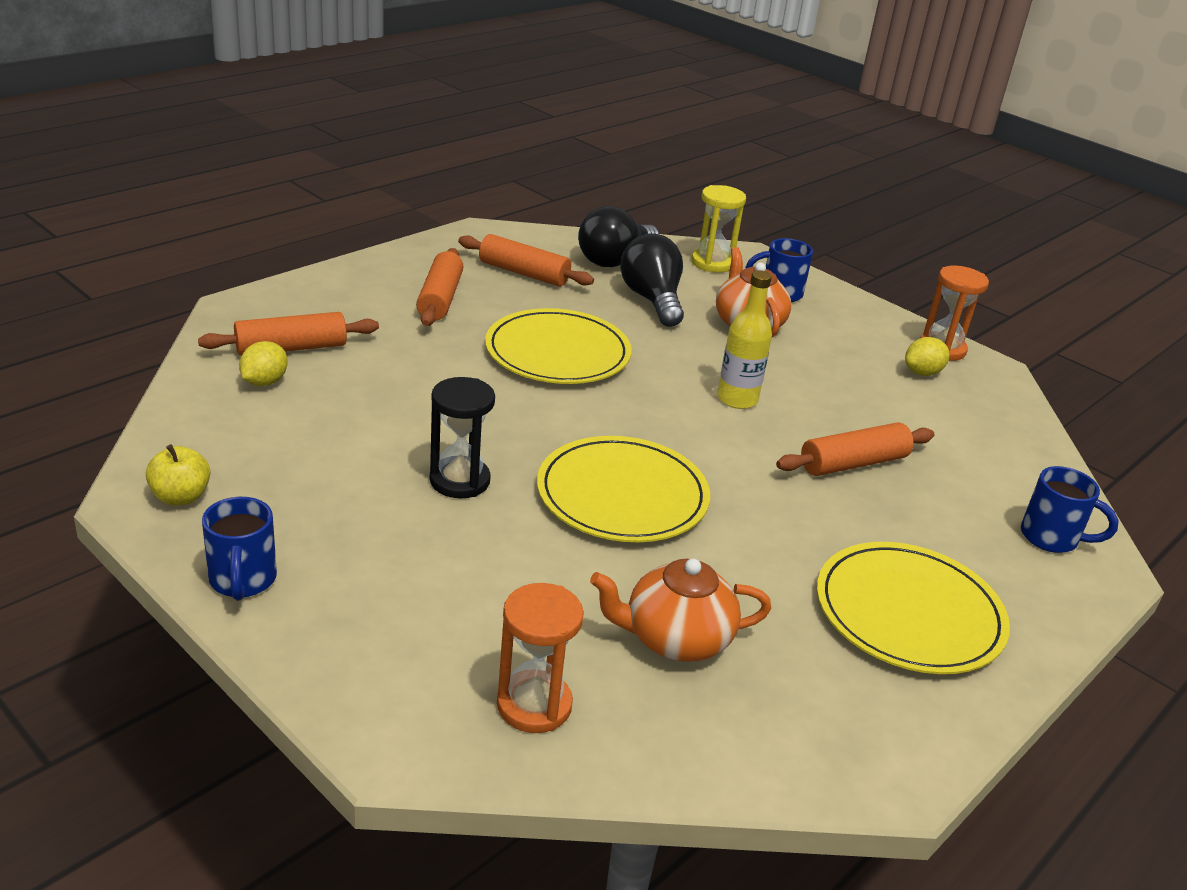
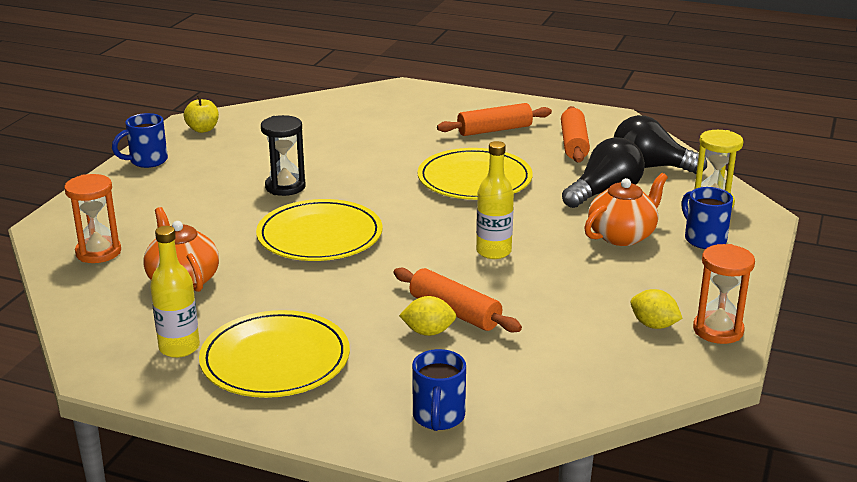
camera: 70 degrees right, 5 degrees down
(264, 382) = (330, 115): yellow lemon -> yellow lemon (428, 332)
(291, 348) = (375, 111): orange rolling pin -> none
(854, 685) = (179, 348): none -> yellow bottle

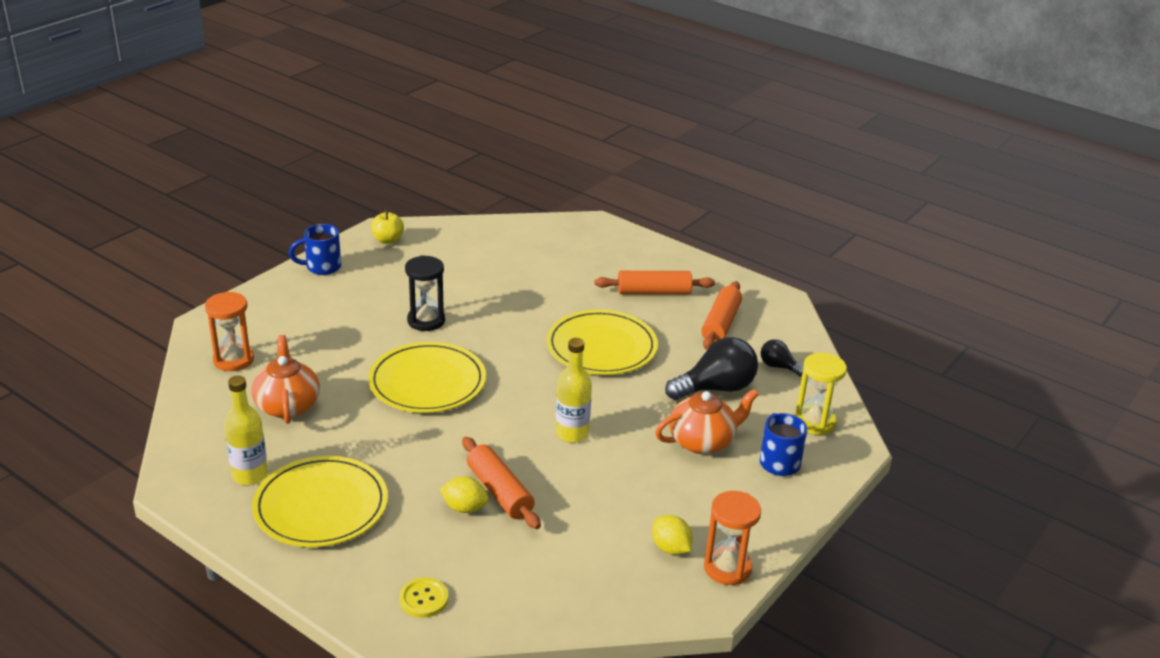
camera: 15 degrees right, 5 degrees up
(438, 418) = (424, 599): blue mug -> yellow button
(650, 167) = (779, 367): black light bulb -> black light bulb, size x0.53

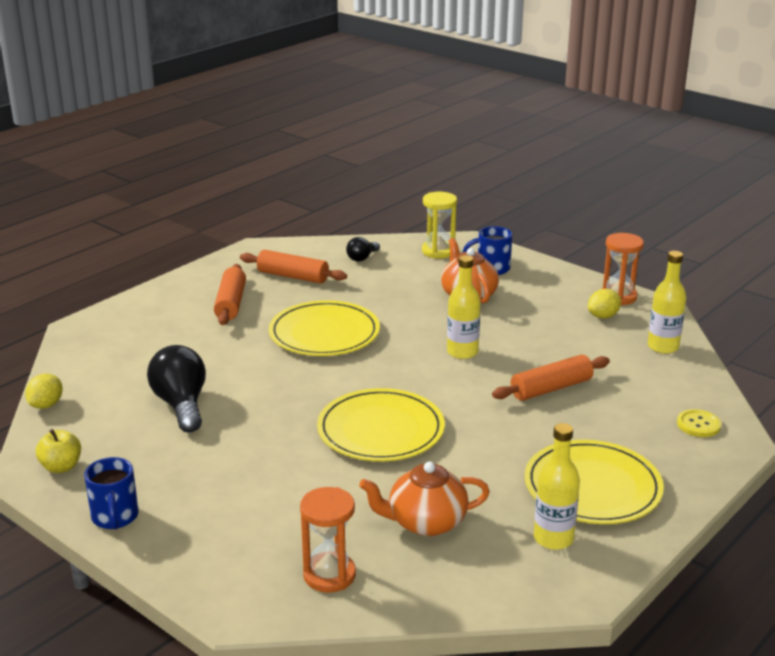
camera: 85 degrees left, 5 degrees down
(426, 321) = (261, 433): black hourglass -> none
(464, 508) = (577, 406): yellow lemon -> yellow lemon (46, 405)
(598, 593) = (663, 347): none -> yellow bottle
(715, 388) = (393, 285): black light bulb -> black light bulb (181, 405)

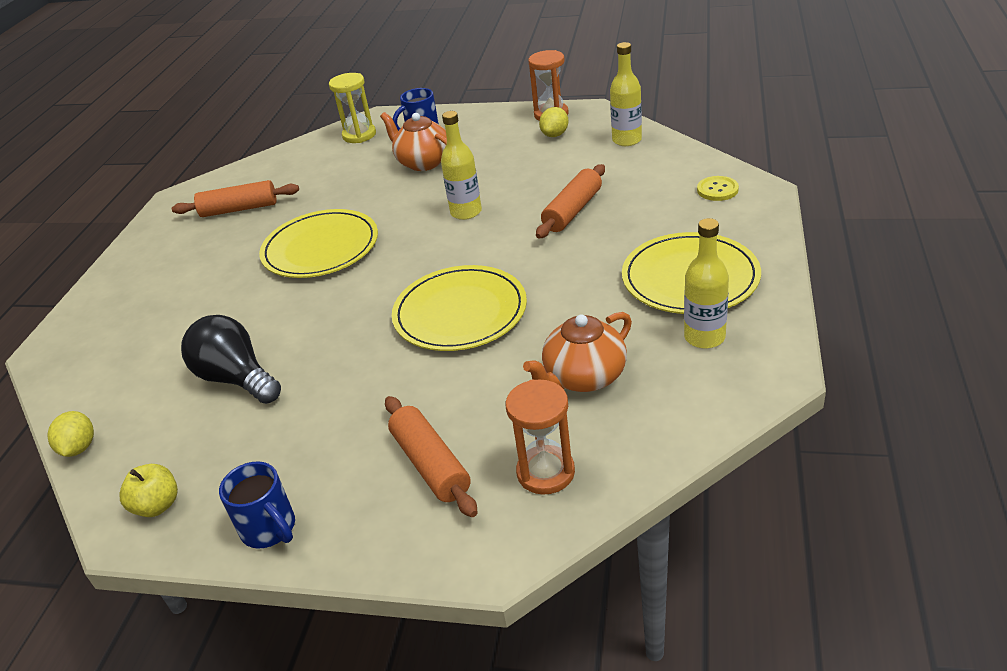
camera: 25 degrees left, 10 degrees up
(231, 303) = (198, 258): orange rolling pin -> orange rolling pin (431, 464)
(362, 258) = (292, 167): black light bulb -> none

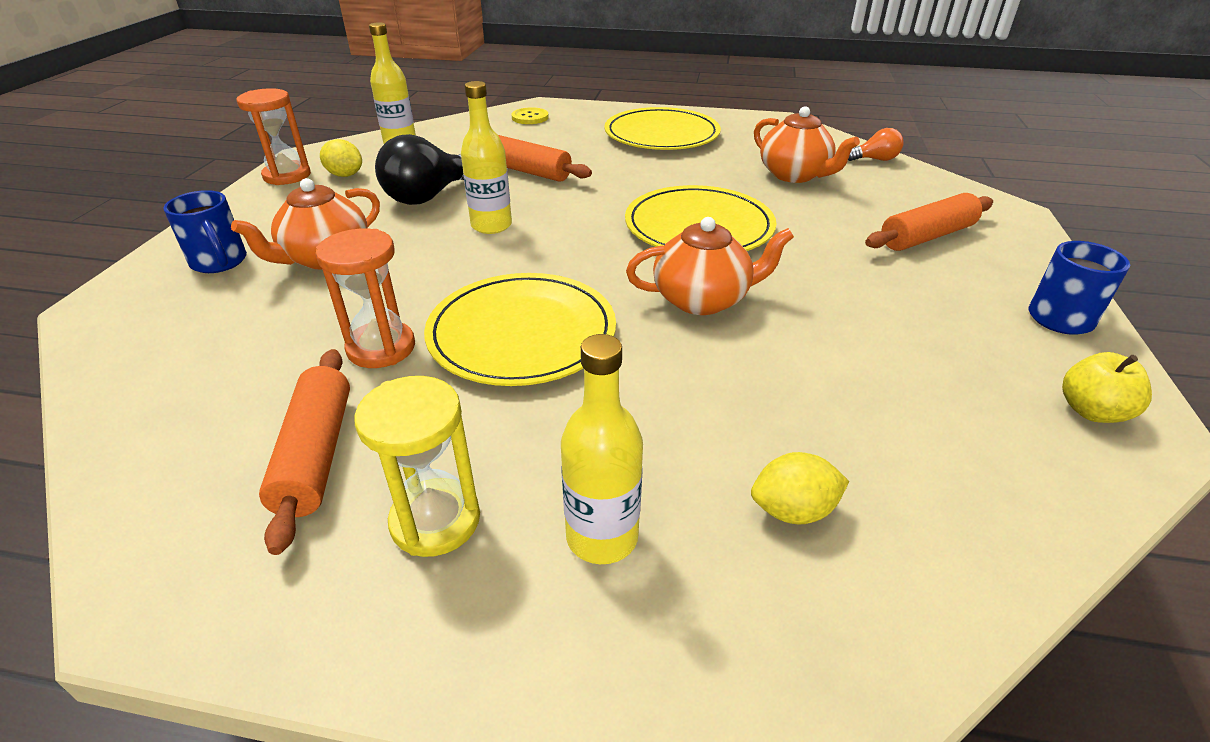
camera: 95 degrees left, 0 degrees up
(79, 448) = (1047, 538): yellow lemon -> yellow lemon (793, 510)
(236, 378) = (836, 377): black light bulb -> black light bulb (429, 196)
(343, 318) = (703, 300): none -> orange teapot
(359, 135) = (150, 323): yellow hourglass -> yellow hourglass (435, 520)
(545, 472) = (911, 191): orange hourglass -> orange hourglass (381, 348)
(644, 453) = (875, 159): none -> orange light bulb
(704, 337) = (740, 135): yellow bottle -> yellow bottle (602, 537)

